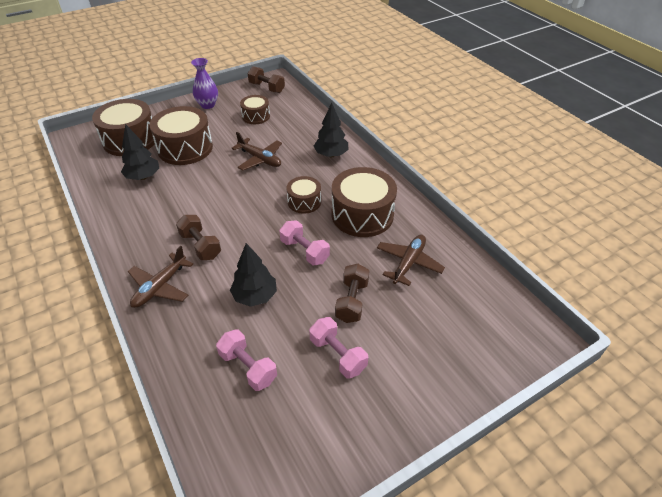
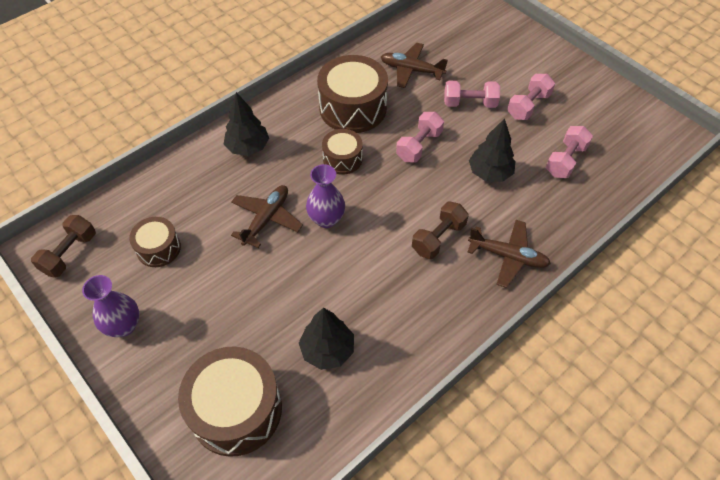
camera: 100 degrees left, 10 degrees up
(185, 148) = (251, 318): brown drum -> none
(247, 187) = (326, 219): none -> purple vase
(352, 301) = (469, 103): brown dumbbell -> pink dumbbell

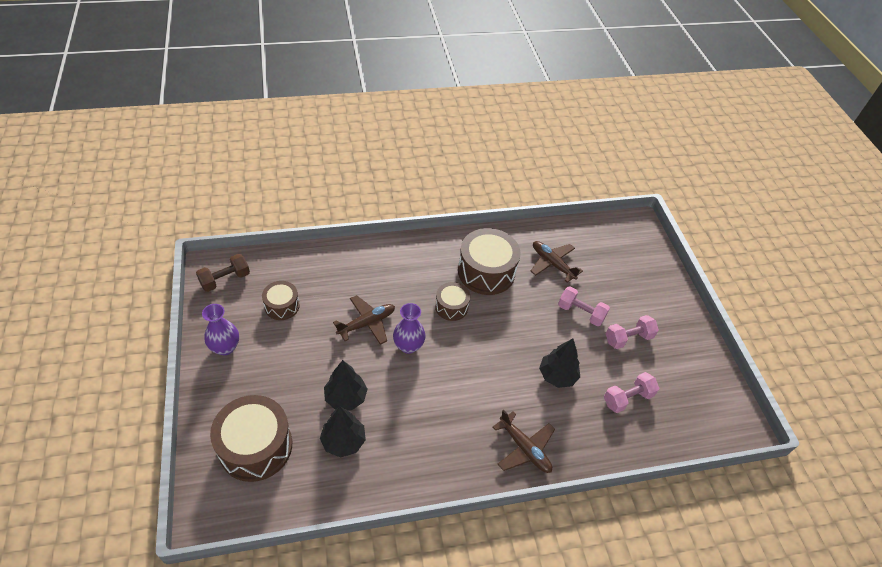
camera: 25 degrees right, 5 degrees down
(248, 147) = (390, 264): black tree -> black tree (345, 397)
(419, 146) = (516, 326): pink dumbbell -> none
(438, 238) = (480, 404): brown dumbbell -> none

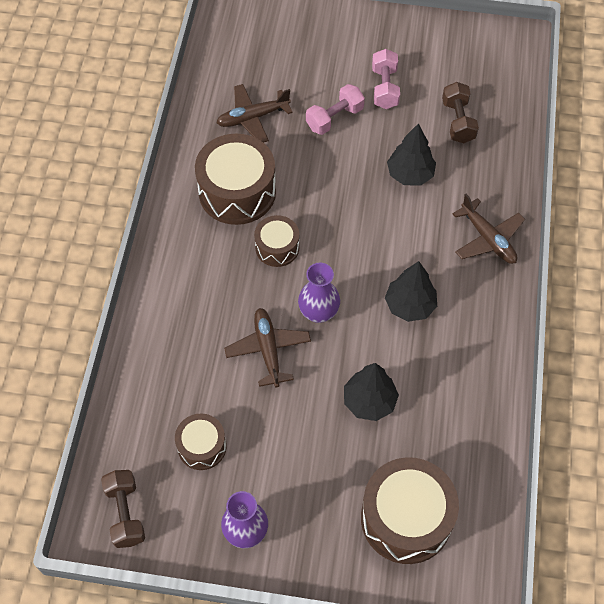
camera: 65 degrees left, 10 degrees up
(343, 441) = (427, 418): black tree -> black tree (410, 305)
(524, 448) = (488, 239): brown plane -> brown plane turned 75 degrees clockwise
(627, 398) = (458, 121): pink dumbbell -> brown dumbbell

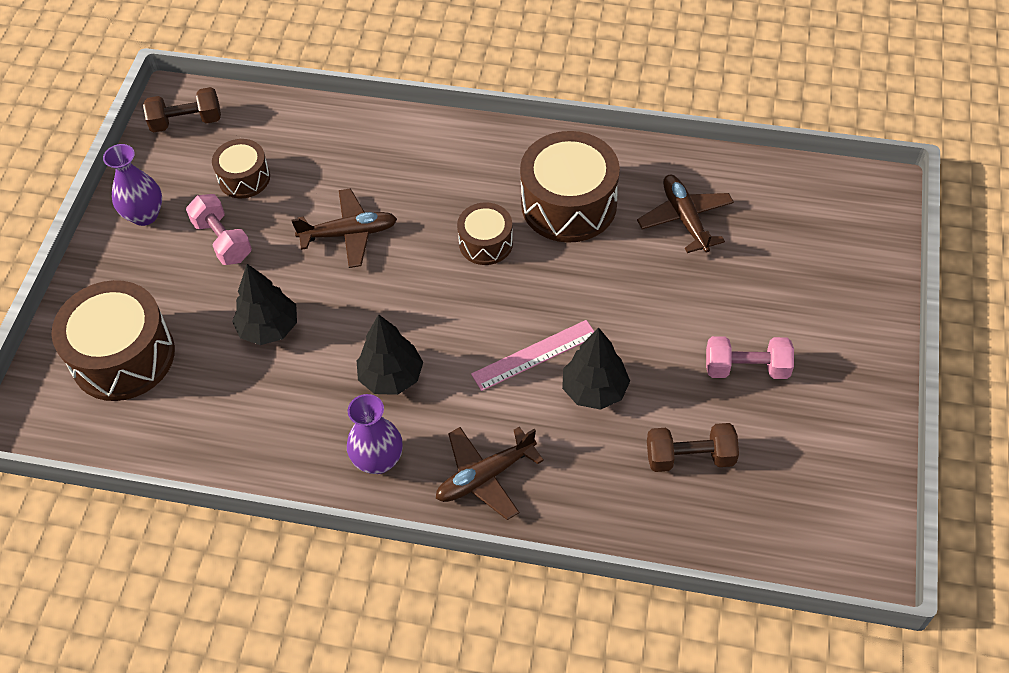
camera: 95 degrees right, 5 degrees down
(318, 312) = (392, 282): purple vase -> purple vase (378, 460)
(334, 118) = (688, 307): pink dumbbell -> pink dumbbell (223, 240)
(382, 211) = (534, 355): none -> pink ruler

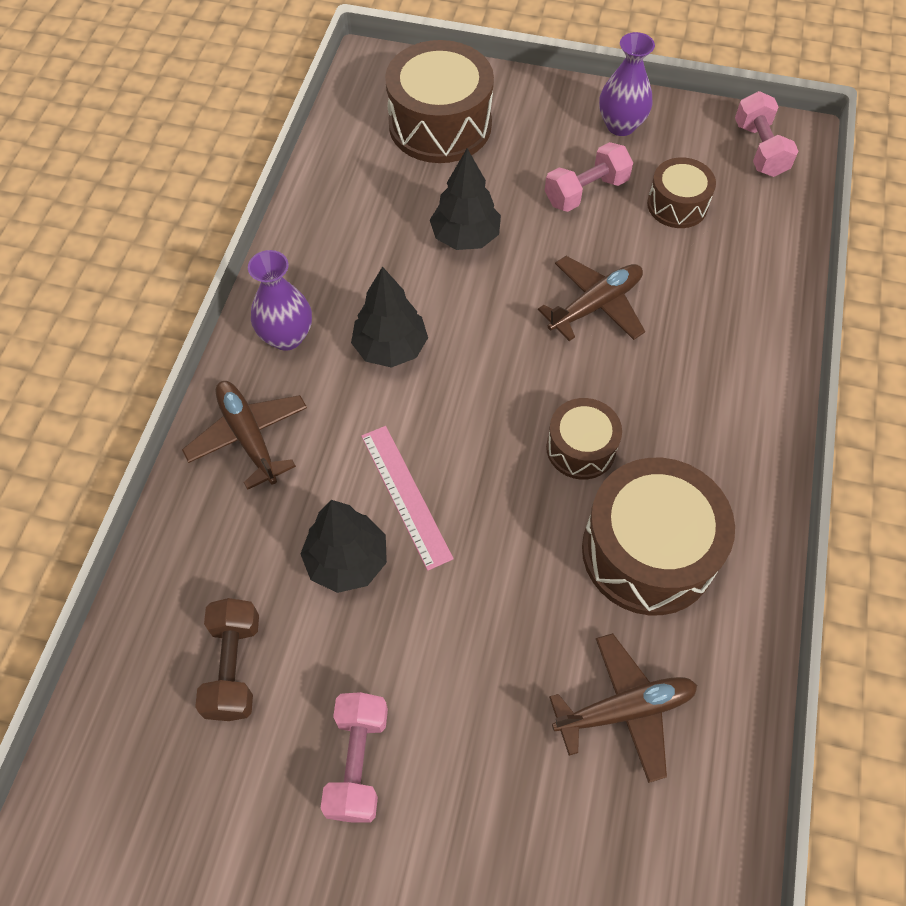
camera: 90 degrees right, 5 degrees up
(186, 121) = (760, 149): brown dumbbell -> pink dumbbell
(349, 234) = (595, 305): brown plane -> brown plane turned 120 degrees counterclockwise

